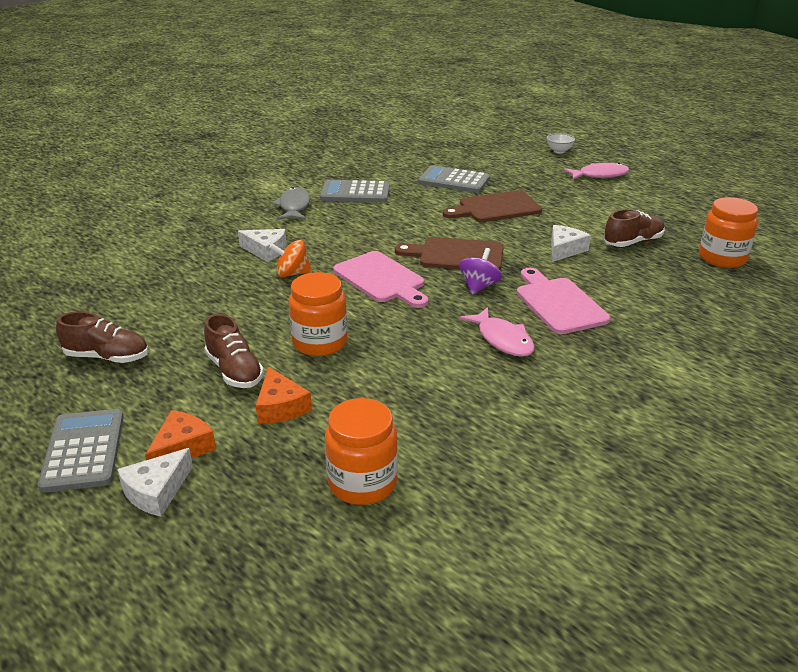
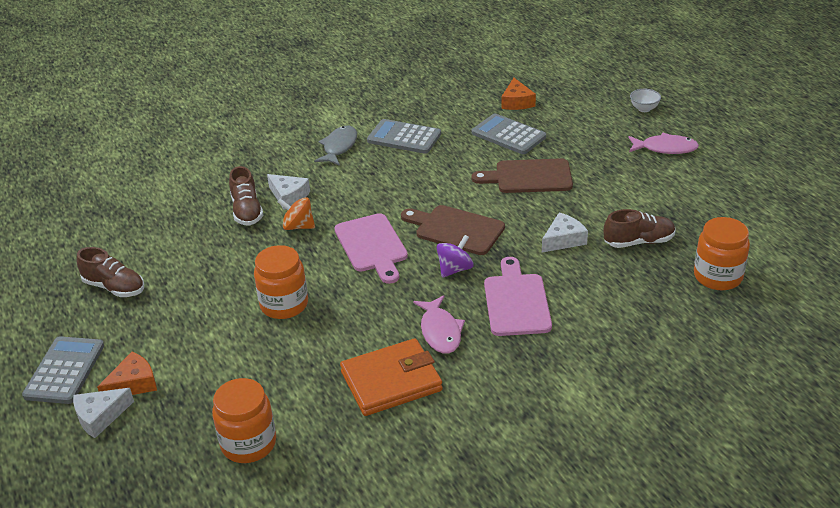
camera: 20 degrees right, 5 degrees up
(234, 371) = (203, 320): brown shoe -> brown shoe (247, 211)
(280, 407) = (222, 362): orange cheese -> orange cheese (516, 102)
(484, 392) = (391, 381): none -> orange wallet

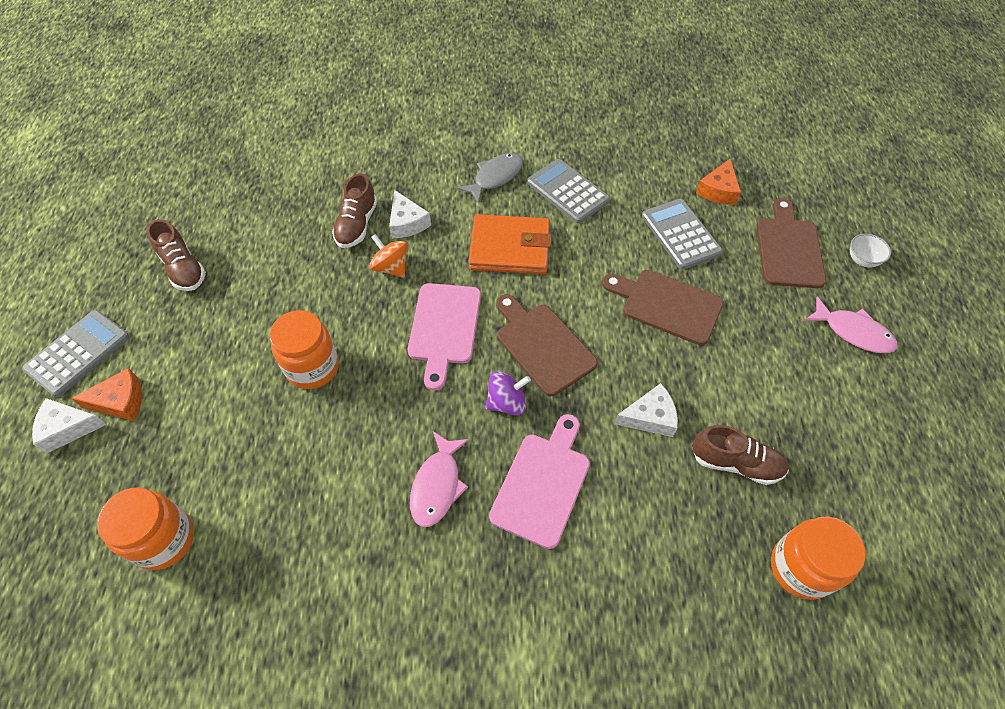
camera: 25 degrees right, 20 degrees up
(391, 381) = (346, 530): orange wallet -> orange wallet (510, 248)
(590, 118) = (788, 249): none -> brown cutting board

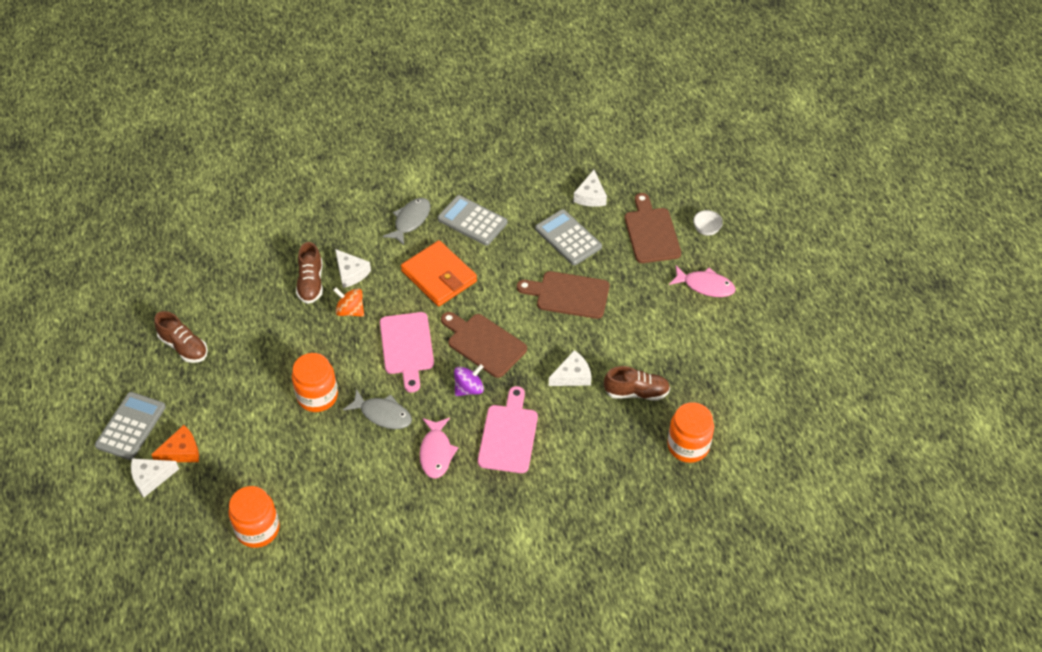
camera: 15 degrees left, 5 degrees down
(385, 412) = (383, 414): none -> grey fish
(510, 248) = (439, 276): orange wallet -> orange wallet turned 60 degrees clockwise
(718, 190) = (590, 196): orange cheese -> white cheese

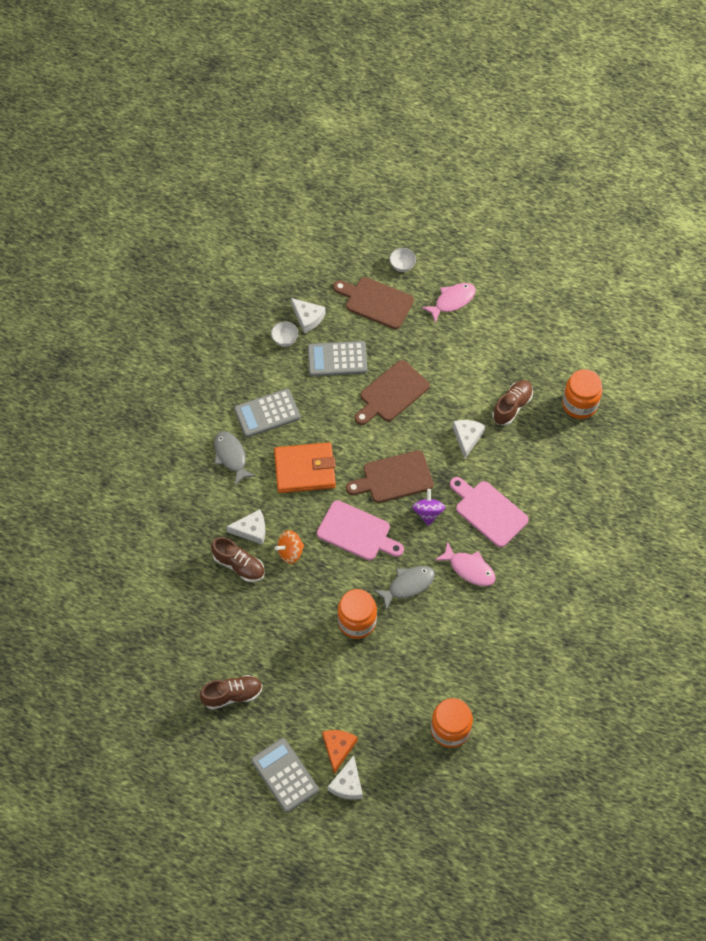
camera: 55 degrees left, 10 degrees up
(554, 193) = (285, 340): none -> white bowl

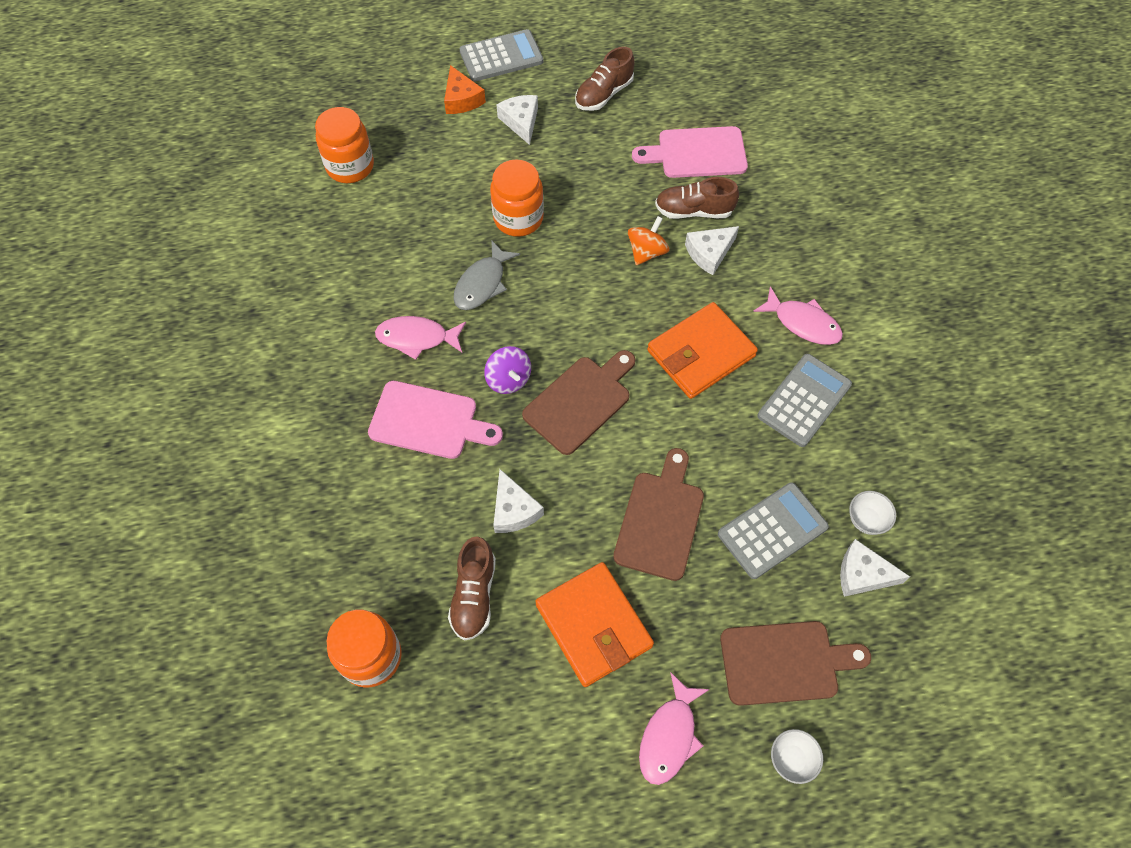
camera: 150 degrees right, 0 degrees up
(231, 456) = (802, 323): grey fish -> pink fish
(284, 775) = (501, 56): grey calculator -> grey calculator turned 45 degrees counterclockwise
(347, 784) = (433, 76): white cheese -> white cheese (521, 122)
(357, 532) = (583, 312): pink cutting board -> pink cutting board (697, 153)
(459, 363) = (593, 625): none -> orange wallet

